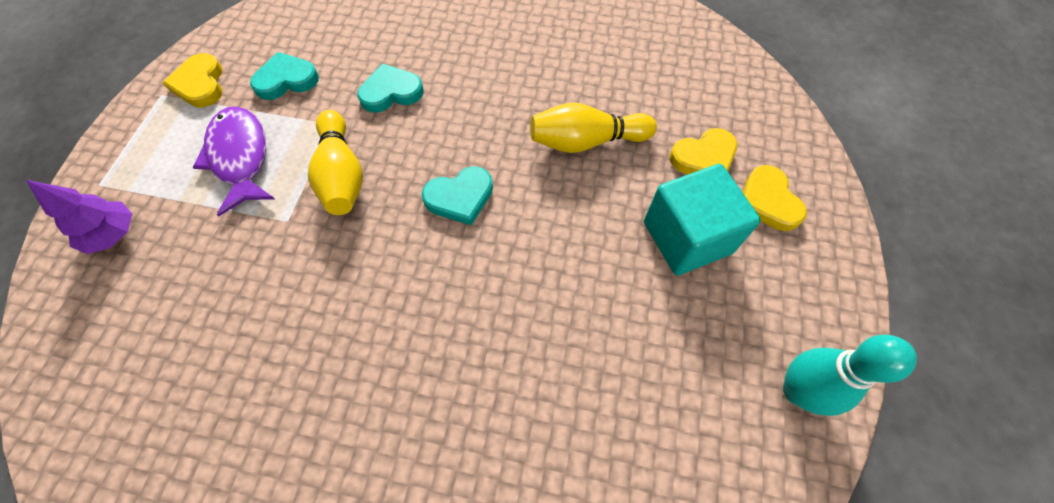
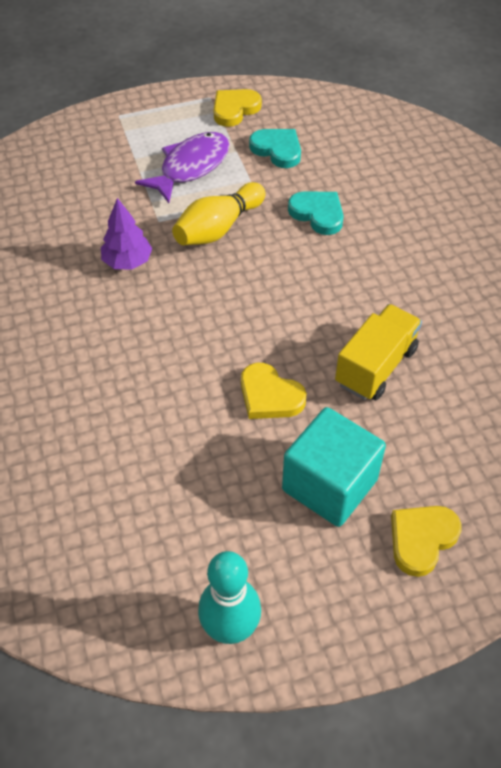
camera: 60 degrees right, 10 degrees down
(113, 234) = (89, 145): purple tree -> purple tree (127, 262)
(460, 197) = (251, 308): turquoise heart -> none
(586, 141) = (375, 366): yellow bowling pin -> yellow truck
(704, 158) = (432, 466): yellow heart -> yellow heart (269, 396)

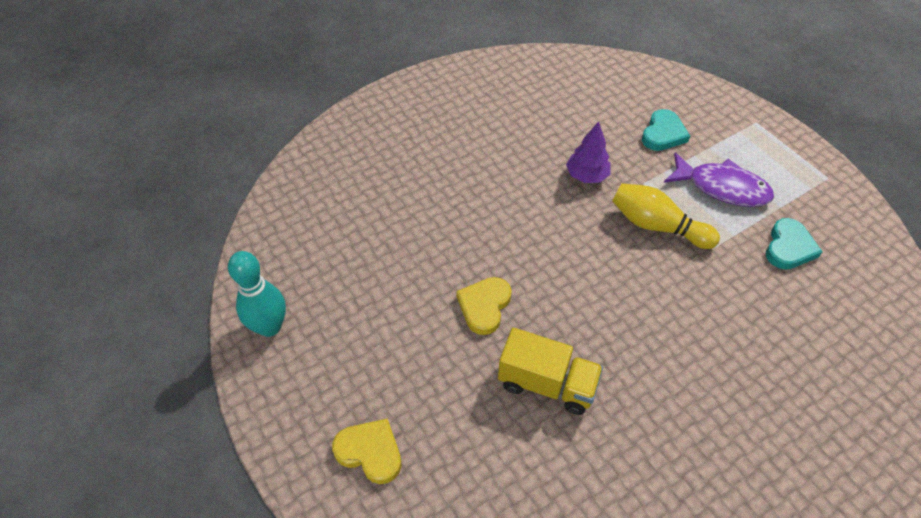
camera: 75 degrees right, 0 degrees up
(234, 109) = (823, 201): yellow heart -> none
(318, 214) = (719, 299): turquoise heart -> turquoise heart (663, 134)
(329, 485) = (407, 369): turquoise cube -> none

